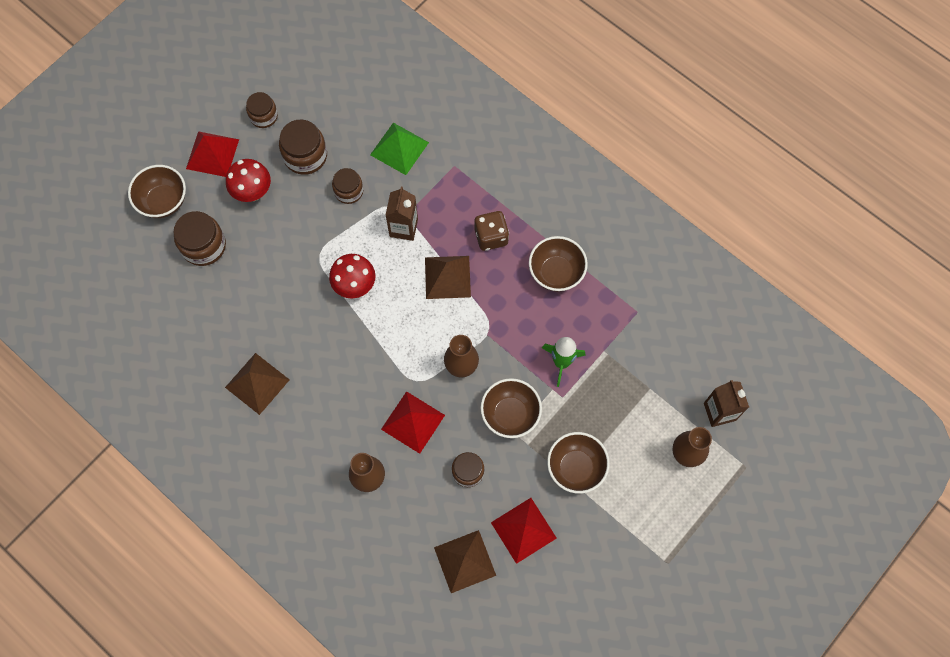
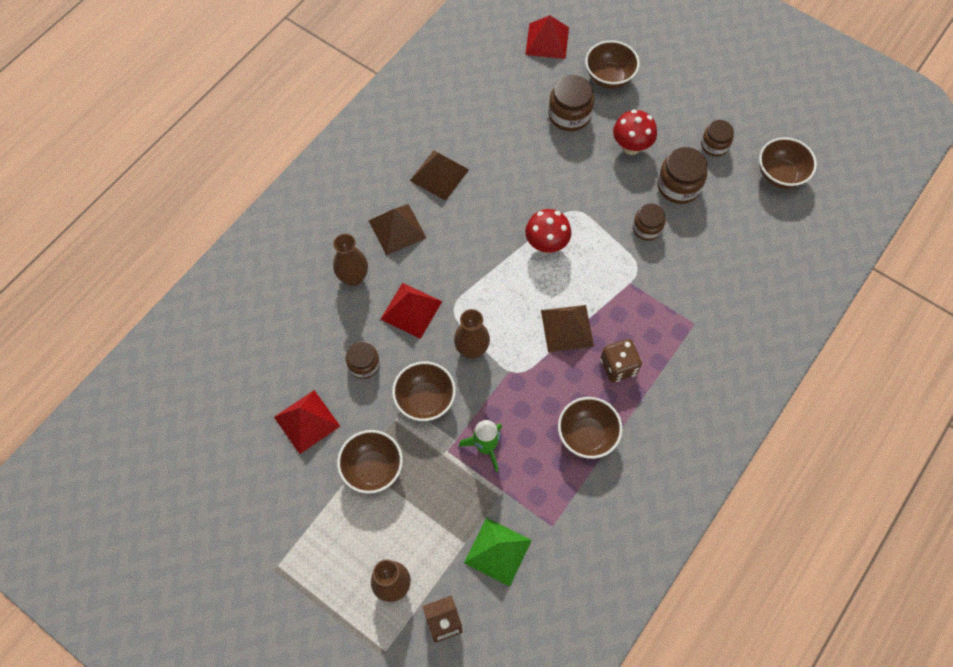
camera: 85 degrees right, 5 degrees down
(212, 154) = (665, 109): red pyramid -> red pyramid (547, 41)
(306, 65) = (780, 175): none -> brown bowl
(399, 148) = (704, 269): green pyramid -> green pyramid (498, 551)
(403, 228) = (615, 282): brown carton -> none
(465, 561) = (276, 369): brown pyramid -> brown pyramid (397, 229)

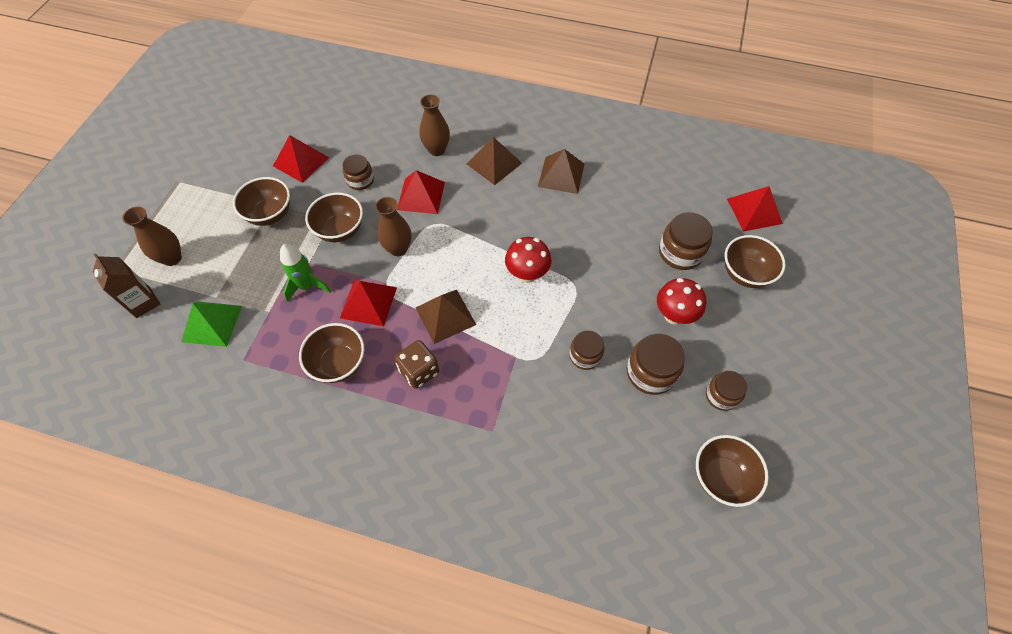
camera: 70 degrees right, 5 degrees down
(527, 393) = (368, 302): none -> red pyramid

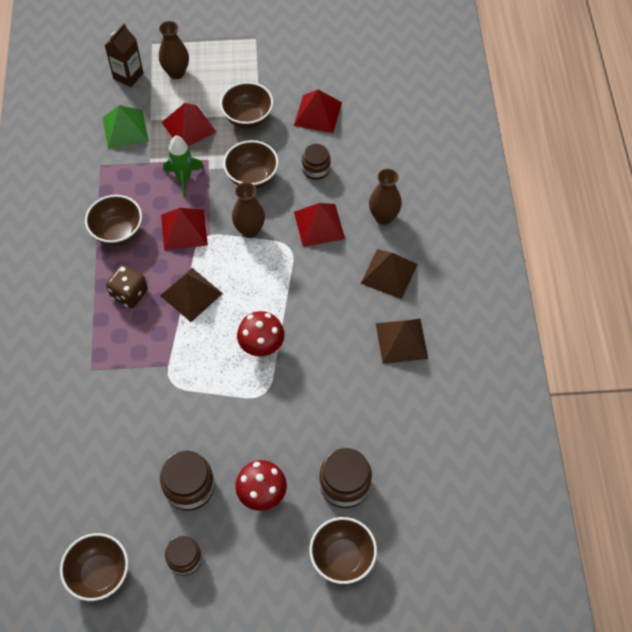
camera: 70 degrees right, 0 degrees up
(585, 355) = (188, 424): brown jar -> none
(754, 211) = (437, 553): red pyramid -> red pyramid (188, 127)

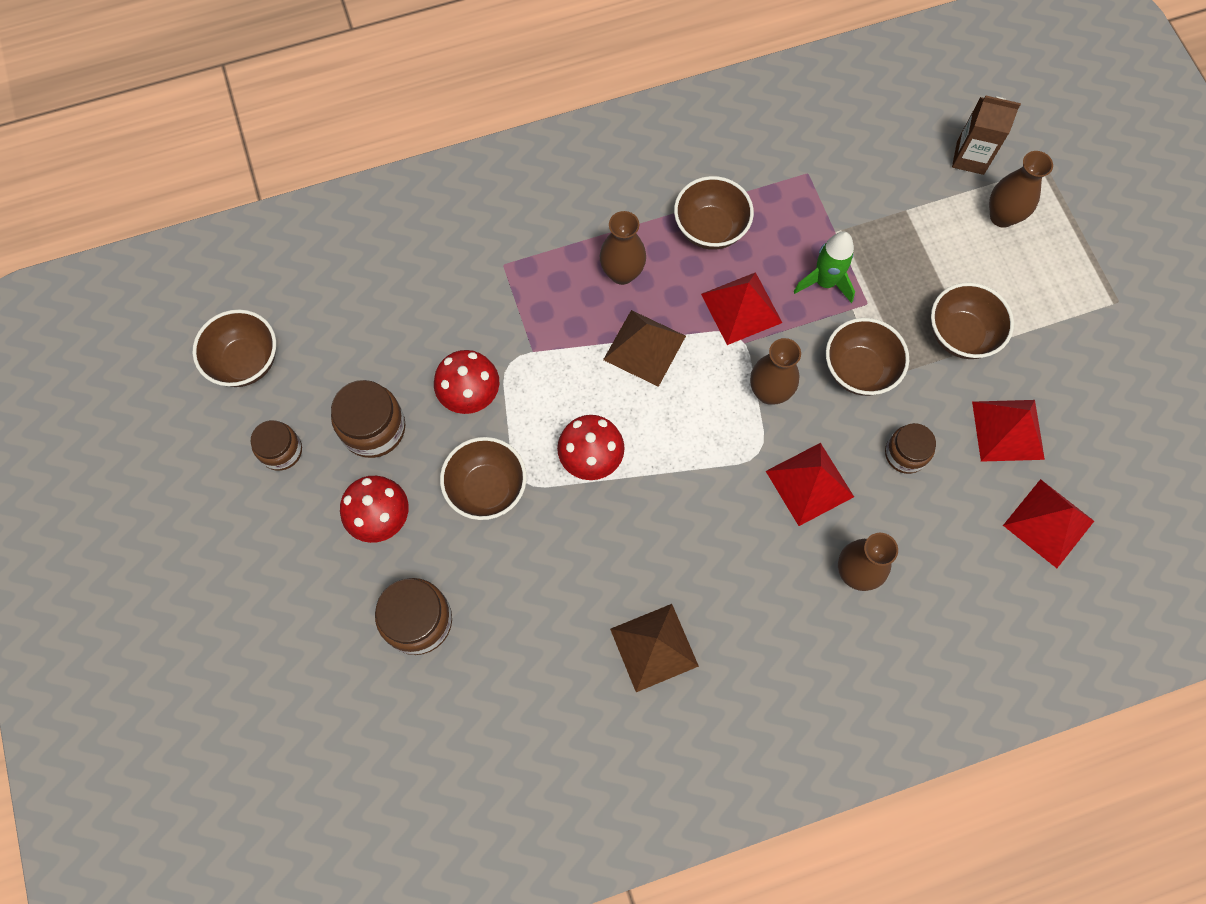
camera: 75 degrees right, 10 degrees up
(125, 129) = (878, 183): green pyramid -> none
(129, 294) = (622, 273): brown dice -> brown vase
(188, 127) = (913, 261): red pyramid -> red pyramid (1048, 523)
(188, 414) = (470, 396): none -> red mushroom
(342, 558) = (318, 642): brown bowl -> brown bowl (487, 488)
(389, 273) = (760, 603): brown pyramid -> none

